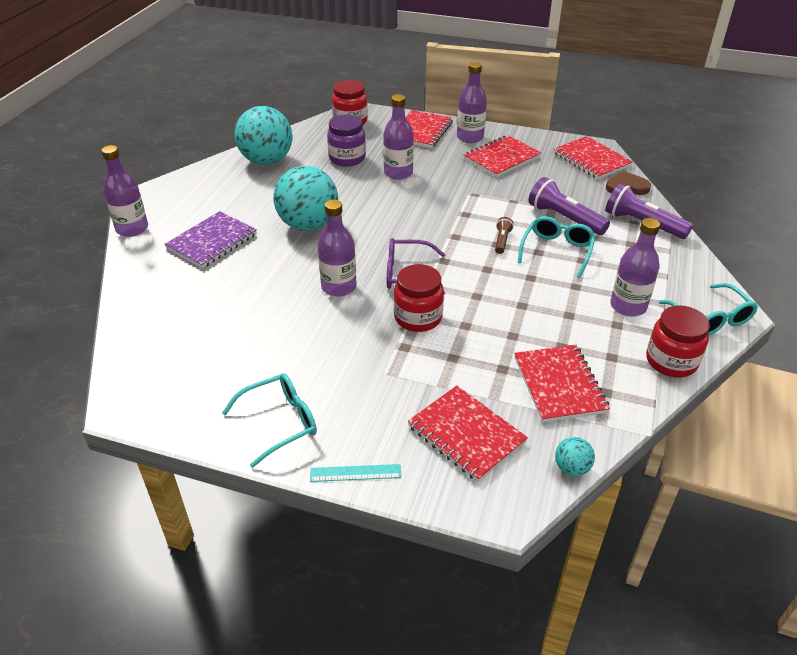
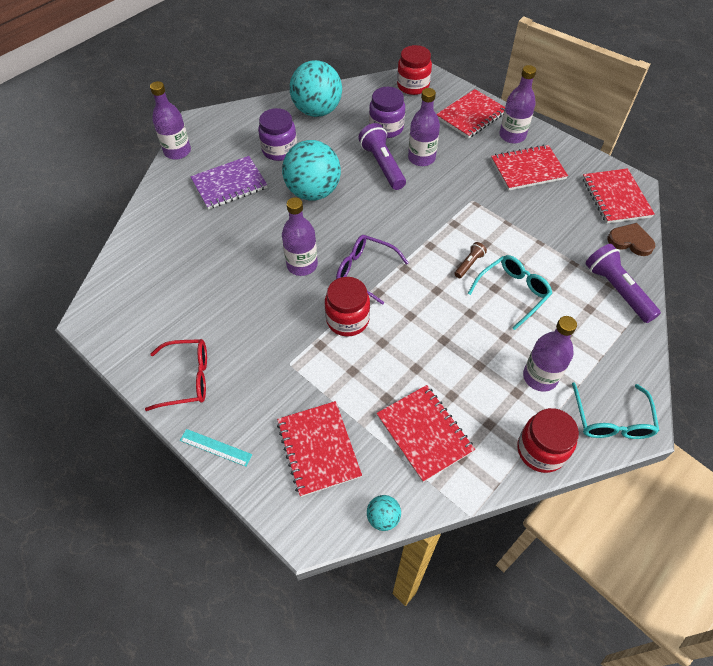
camera: 25 degrees right, 15 degrees up
(248, 200) = (279, 150): none -> purple jar
(280, 422) = (187, 378): turquoise glasses -> red glasses
(559, 385) = (424, 433): red notebook -> red notebook turned 45 degrees counterclockwise
(564, 218) = (543, 258): purple flashlight -> purple flashlight (382, 165)

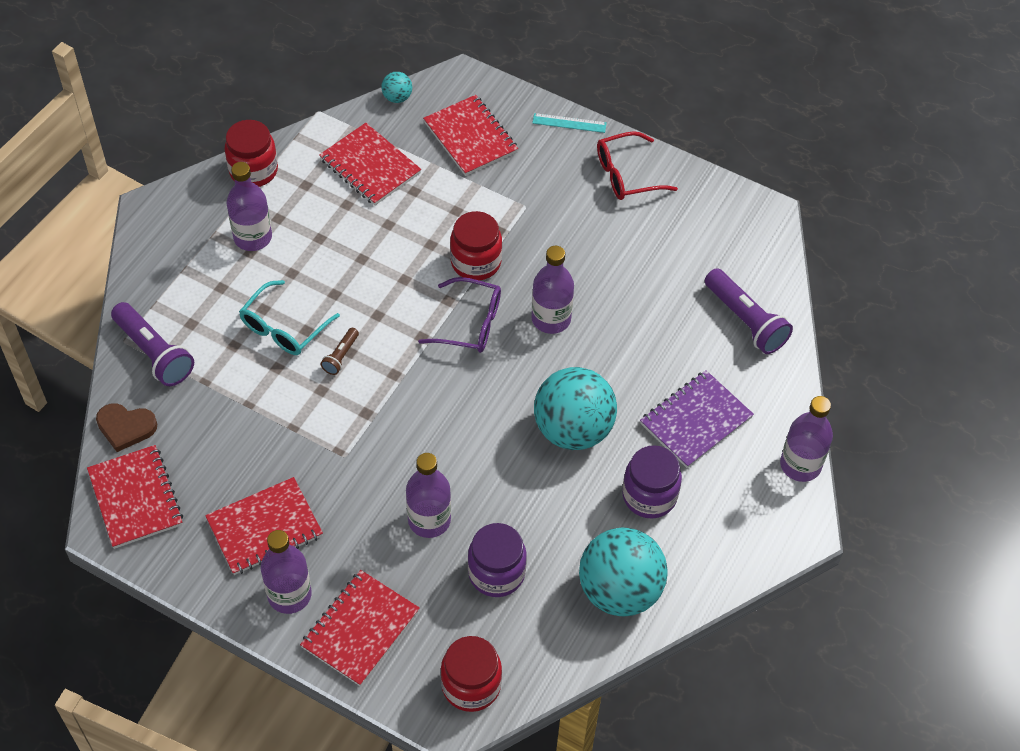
camera: 165 degrees right, 0 degrees up
(382, 165) = (485, 496): purple flashlight -> purple flashlight (745, 321)
(611, 420) = (180, 208): turquoise glasses -> none

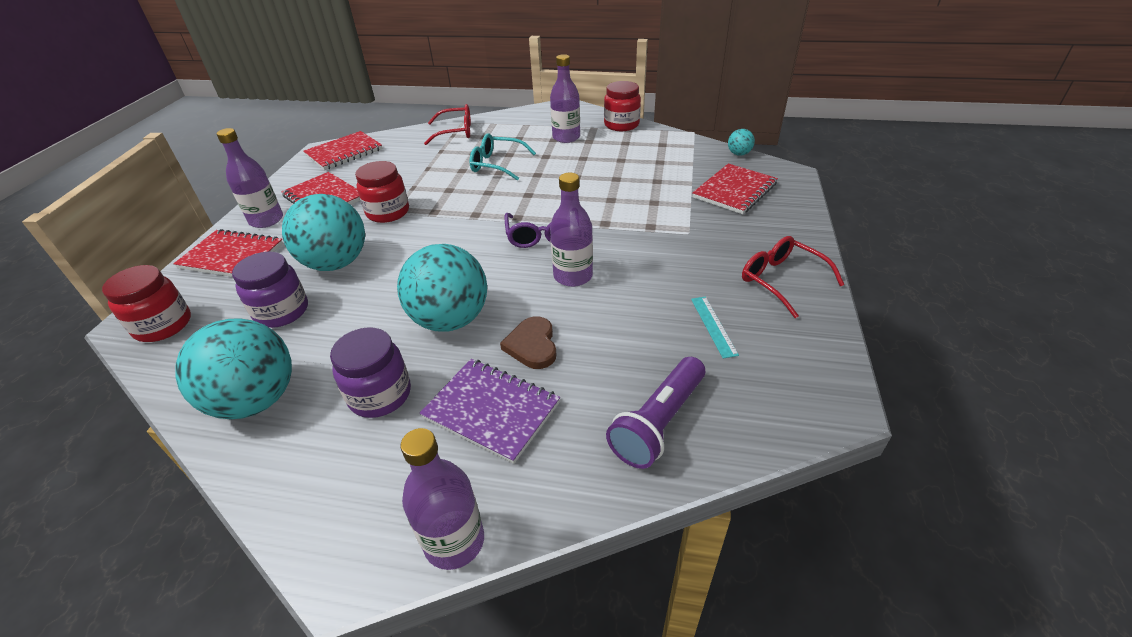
camera: 75 degrees right, 15 degrees down
(126, 427) = (397, 137): brown heart -> brown heart (532, 345)
(154, 353) = (456, 132): purple flashlight -> red glasses
(341, 356) = (482, 190): brown flashlight -> none
(370, 166) = (663, 159): red notebook -> none
(429, 520) = (336, 263): purple bottle -> turquoise ball
(476, 262) = (608, 223): red jar -> red jar (388, 212)
(569, 123) = (805, 233): turquoise ruler -> turquoise ruler (713, 326)

